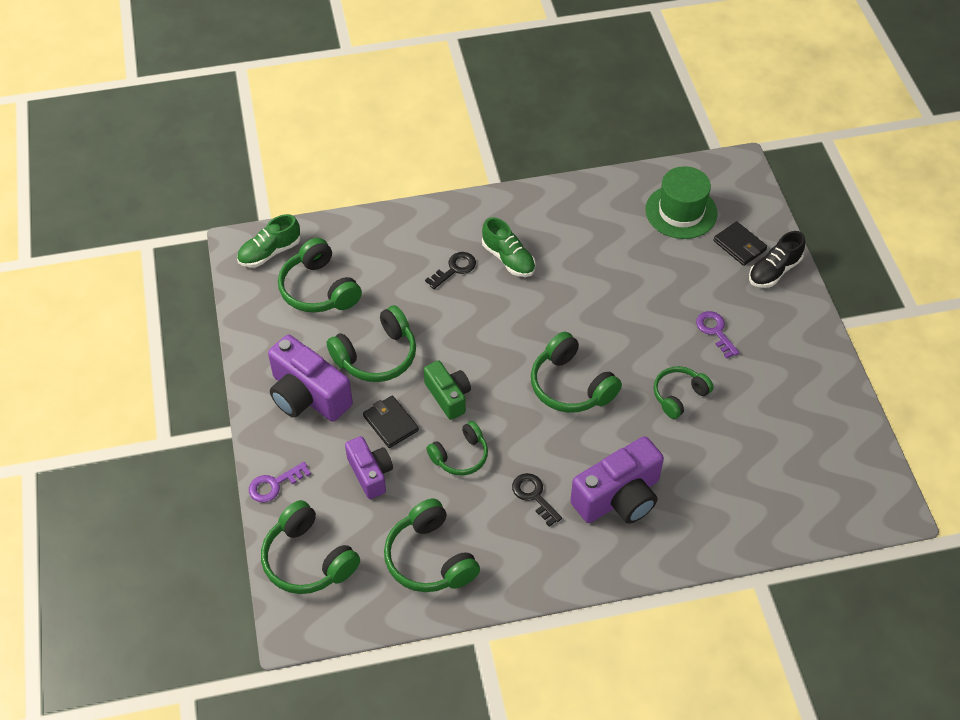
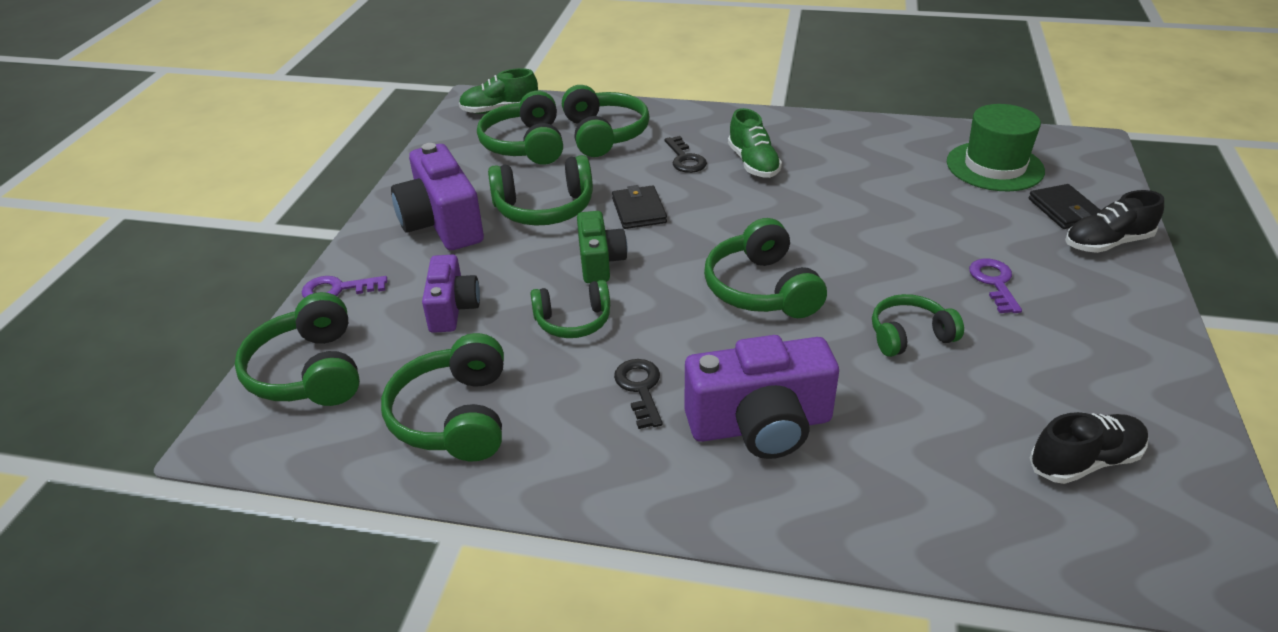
camera: 25 degrees right, 15 degrees down
(375, 258) = (604, 134): none -> green headphones
(390, 423) = (513, 269): black wallet -> black wallet (639, 210)
(454, 269) = (685, 159): black key -> black key turned 90 degrees clockwise
(803, 459) = (1085, 461): none -> black shoe

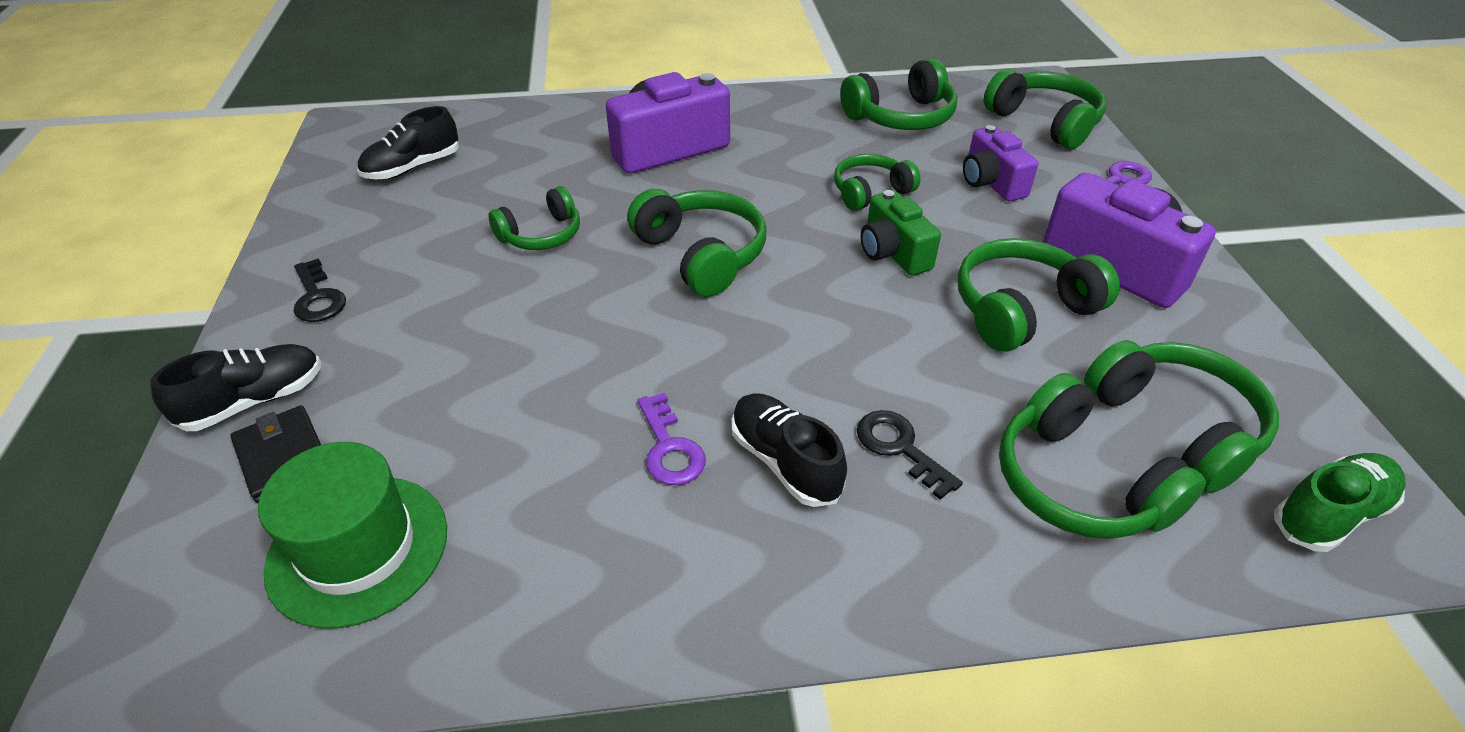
camera: 160 degrees right, 5 degrees up
(454, 416) = (901, 117): green headphones -> green headphones turned 90 degrees clockwise
(639, 210) = (900, 330): black wallet -> none
(640, 389) = (774, 154): black key -> black key (317, 297)
(753, 163) = (784, 462): green shoe -> black shoe
(994, 283) = (435, 310): purple key -> purple key (669, 448)

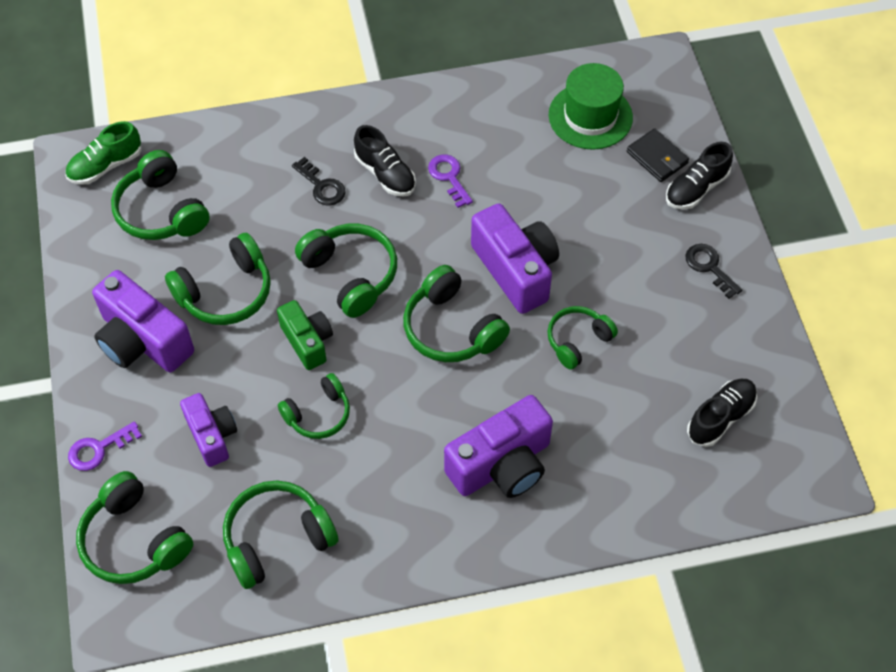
camera: 175 degrees right, 15 degrees up
(595, 310) = (516, 270): none -> purple camera
(1078, 483) = (229, 173): green headphones -> green headphones (351, 275)

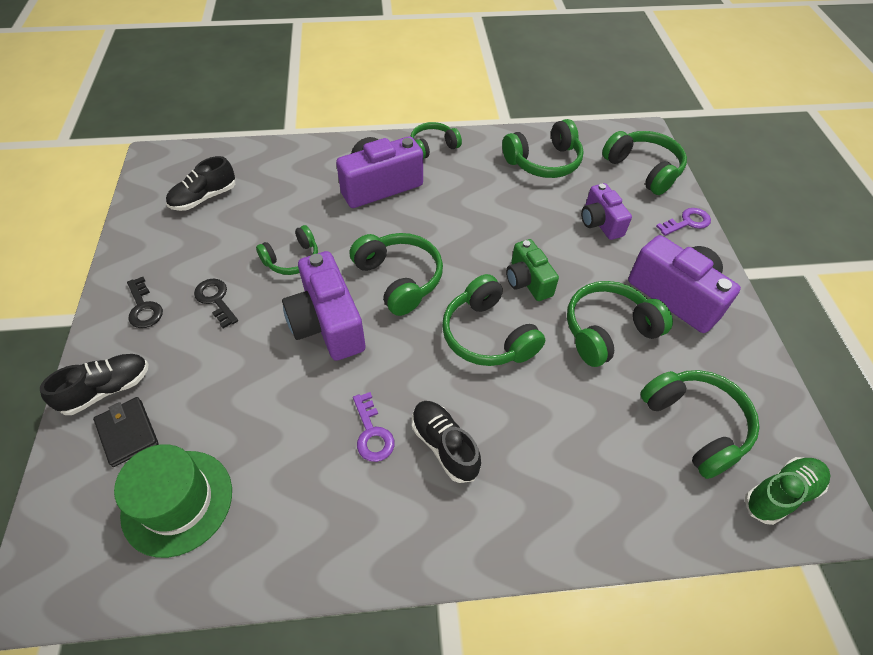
camera: 175 degrees left, 5 degrees down
(318, 414) = (517, 228): green headphones -> green headphones (433, 147)
(321, 186) = (518, 437): black key -> black key (216, 300)

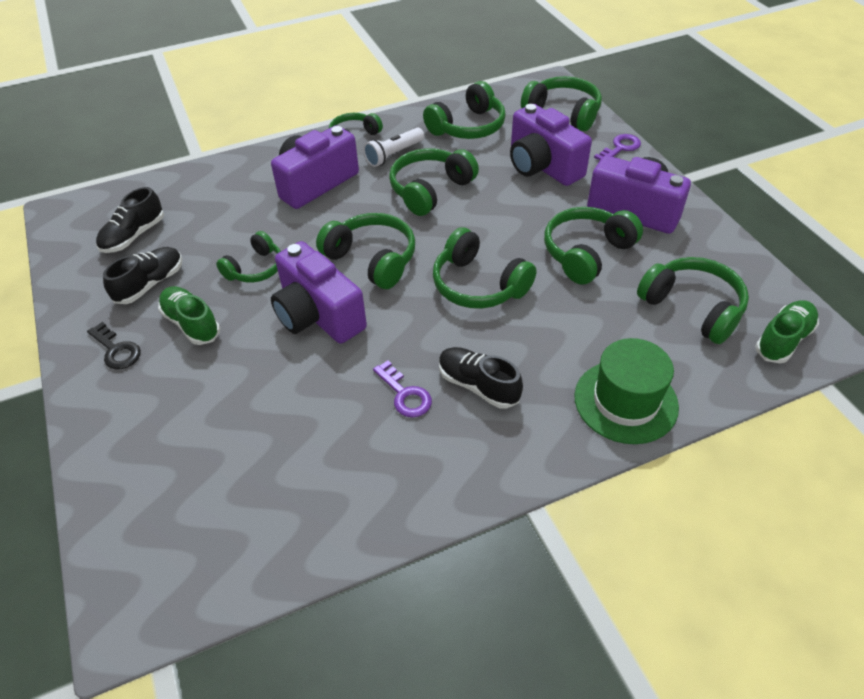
camera: 15 degrees left, 5 degrees down
(107, 389) = (113, 432): black shoe -> black shoe (150, 284)
(127, 433) = (155, 464): black wallet -> none
(177, 502) = (237, 507): green hat -> green hat (625, 401)
(216, 300) = (191, 323): black key -> green shoe
(462, 174) = (394, 154): none -> white flashlight
(482, 220) = (430, 190): none -> green headphones
(527, 281) = (496, 231): green camera -> none
(600, 222) = (542, 166): purple camera -> purple camera, size x1.62

